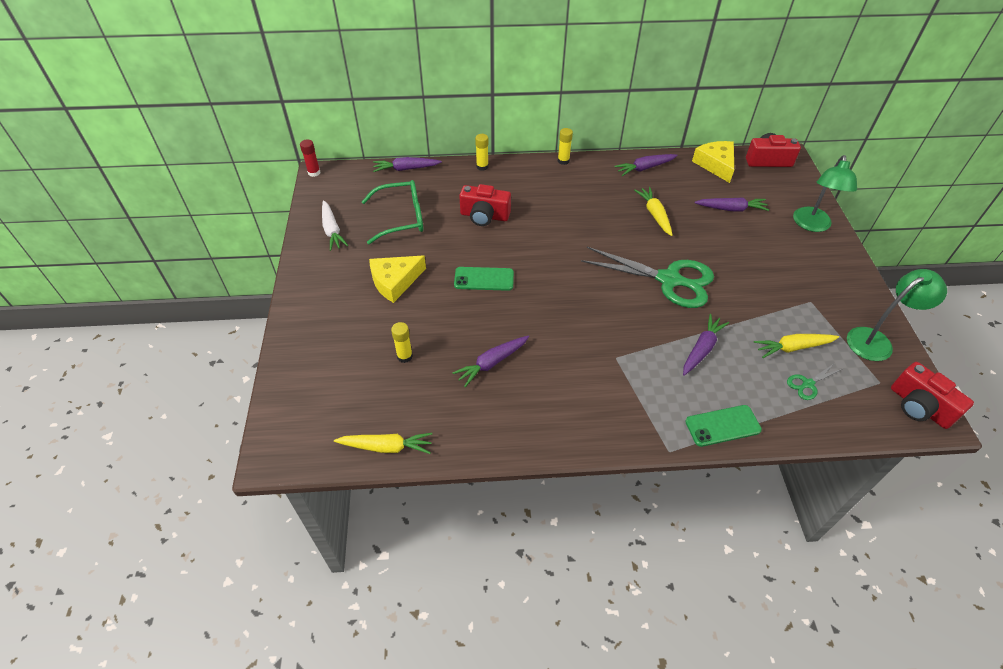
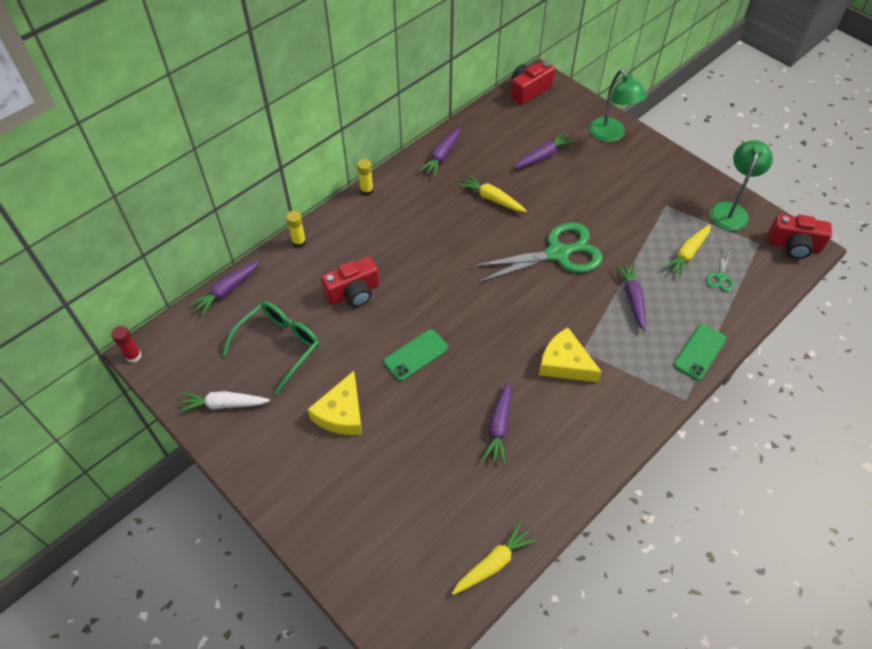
camera: 40 degrees left, 5 degrees up
(332, 230) = (224, 404): white carrot -> white carrot turned 150 degrees clockwise
(404, 356) = (424, 475): yellow glue stick -> none
(716, 165) = (494, 118): yellow cheese -> yellow cheese (565, 363)

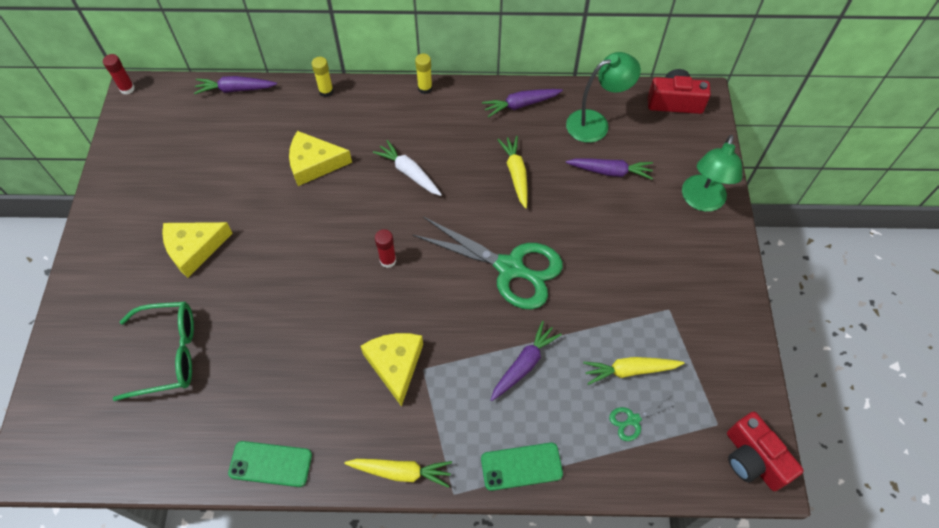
camera: 45 degrees right, 5 degrees up
(224, 404) = (135, 173): white carrot -> white carrot (409, 173)
(279, 345) = (218, 160): green glasses -> green glasses (169, 354)
(353, 292) = (314, 163): red camera -> yellow cheese
(416, 355) = (296, 252): green phone -> green phone (270, 464)
(481, 310) = (388, 260): none -> red glue stick
(493, 563) = (147, 463): yellow carrot -> yellow carrot (401, 472)
(499, 426) = (282, 366): purple carrot -> none
(730, 210) = (730, 368): green lamp -> green lamp (595, 123)

